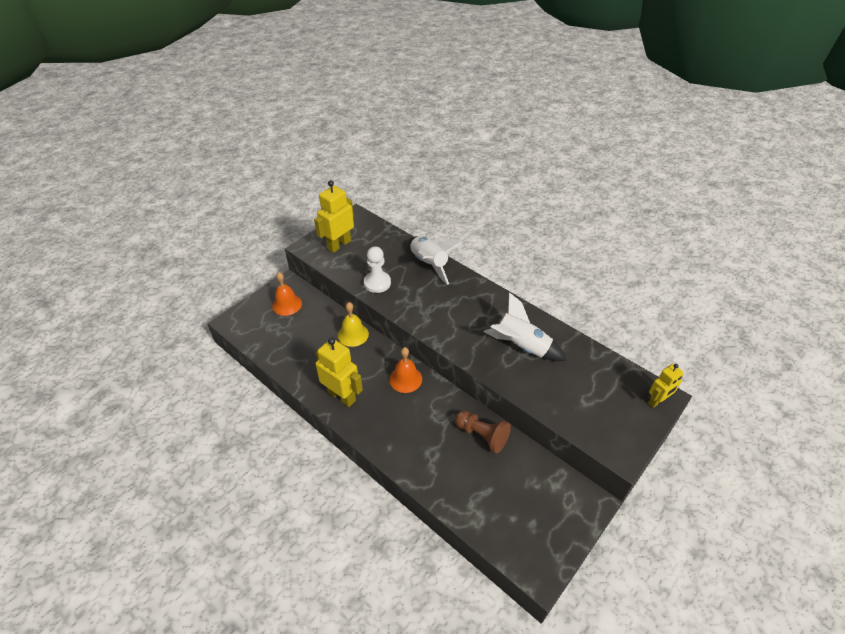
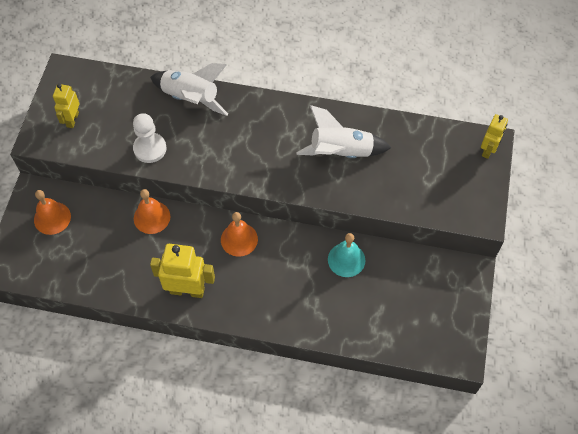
camera: 30 degrees left, 15 degrees up
(339, 245) = (72, 119): yellow robot -> yellow robot, size x0.62
(353, 334) = (152, 217): yellow bell -> orange bell
(482, 435) = (346, 259): brown pawn -> turquoise bell

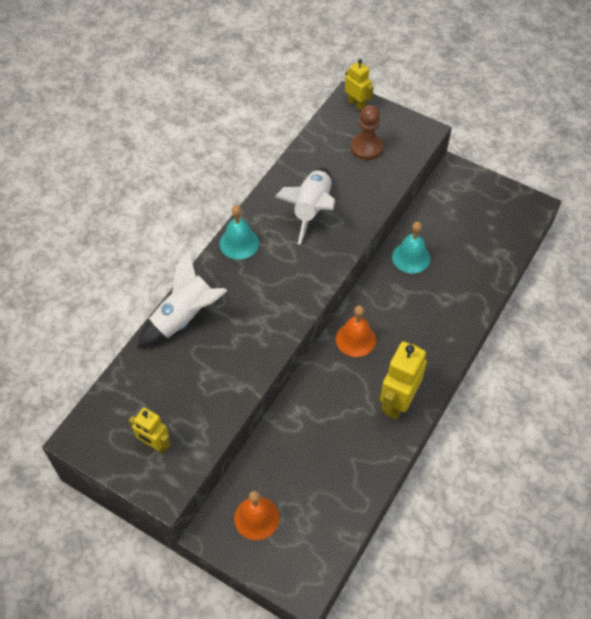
camera: 70 degrees left, 5 degrees down
(150, 148) = (232, 374): white pawn -> none
(152, 217) = (297, 413): orange bell -> none
(280, 110) = (239, 243): none -> turquoise bell
(436, 174) = (366, 147): none -> brown pawn

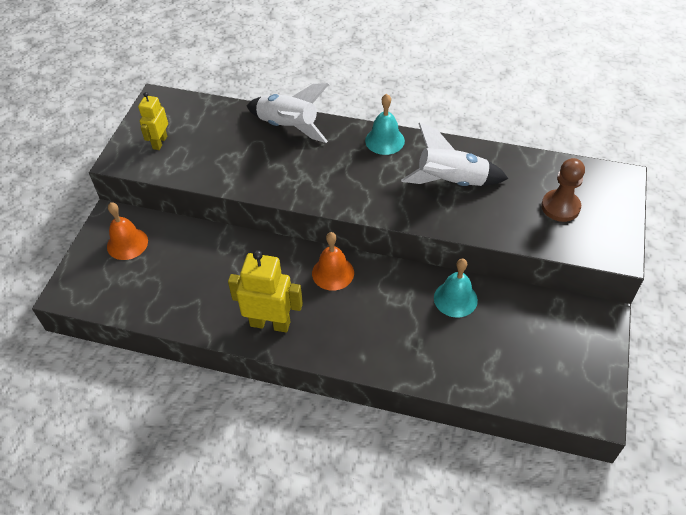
camera: 75 degrees right, 5 degrees down
(356, 104) = (618, 185): yellow robot -> none

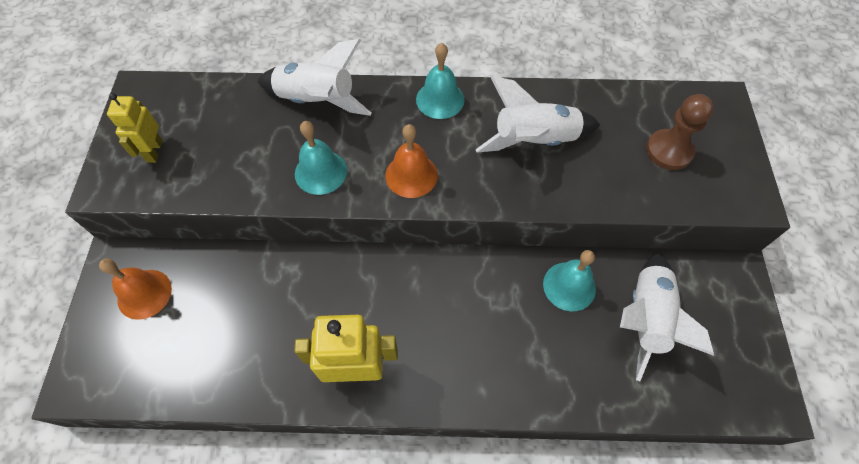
camera: 15 degrees left, 10 degrees up
(278, 176) = (320, 172): none -> turquoise bell
(333, 273) = (416, 281): orange bell -> orange bell (411, 175)
(511, 333) = (645, 318): none -> white rocket

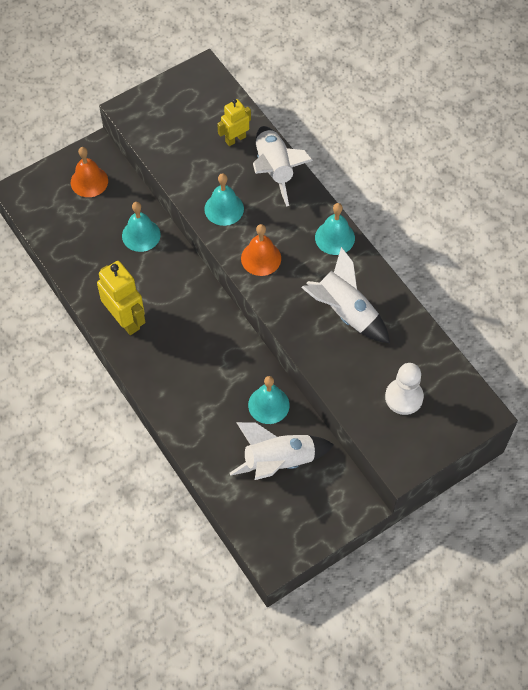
camera: 55 degrees right, 0 degrees up
(154, 151) = (169, 114): yellow robot -> yellow robot (235, 139)
(262, 283) = (141, 235): none -> turquoise bell
(669, 151) = (404, 397): brown pawn -> white pawn

